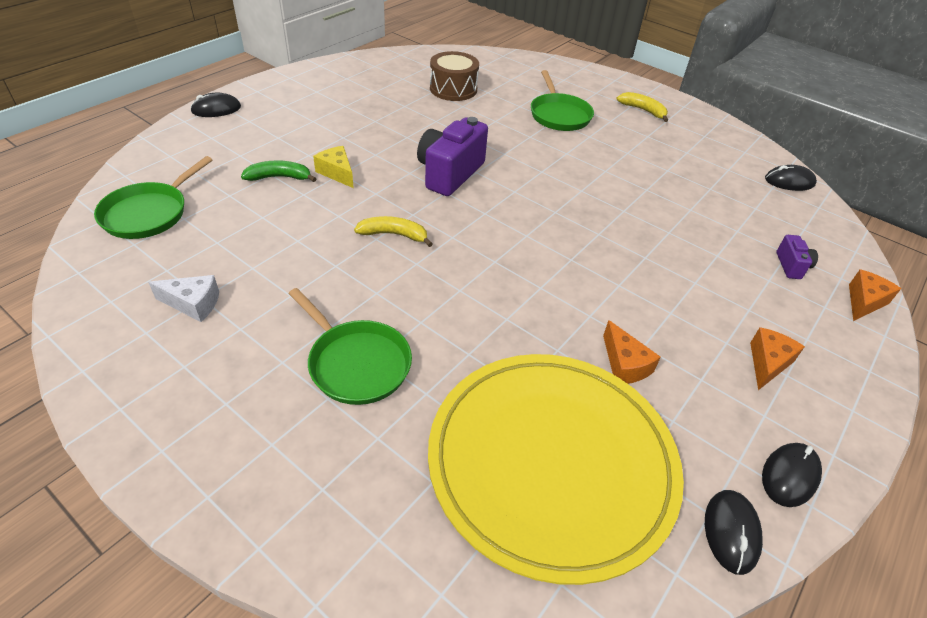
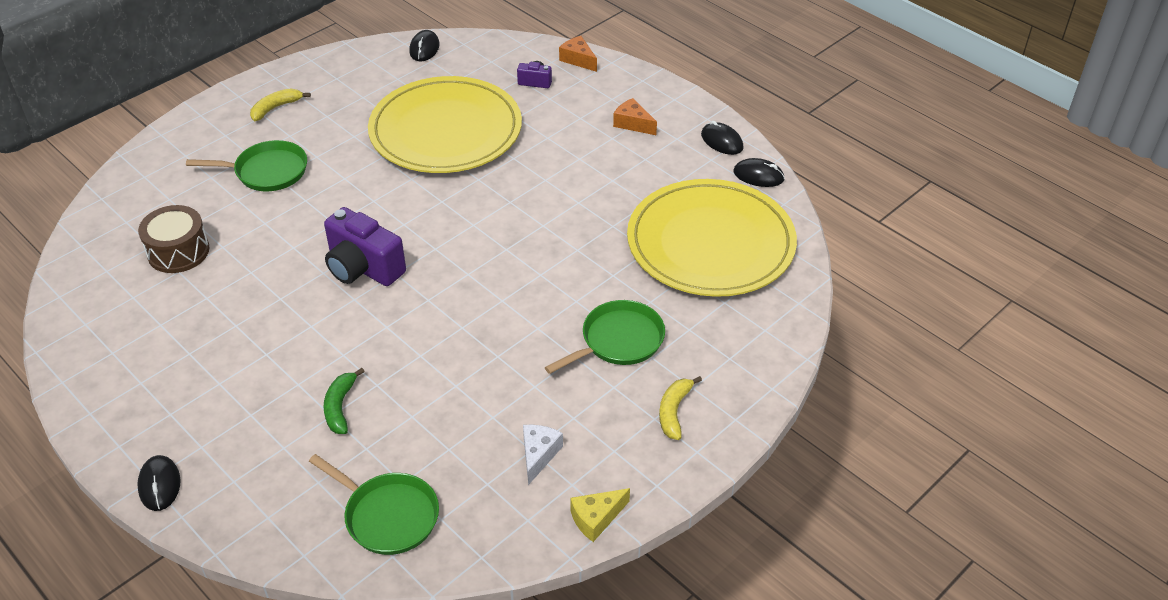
camera: 80 degrees left, 0 degrees up
(337, 173) = (342, 358): yellow cheese -> yellow cheese (596, 518)
(394, 235) = (458, 314): yellow banana -> yellow banana (674, 412)
(624, 364) = (629, 193): orange cheese -> none
(664, 206) = (446, 131): none -> yellow plate

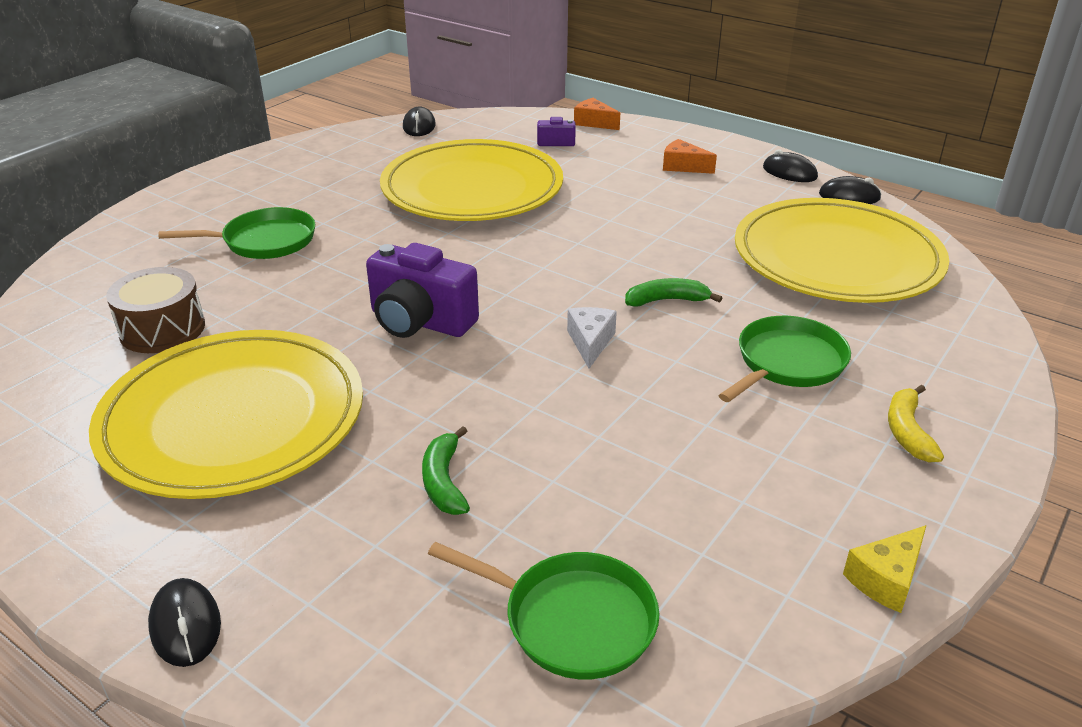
camera: 10 degrees left, 10 degrees down
(214, 338) = (233, 419): none -> yellow plate
(276, 108) = (259, 185): yellow banana -> none
(538, 455) = (756, 506): white cheese -> white cheese (590, 342)
(555, 270) = (666, 300): none -> green banana

